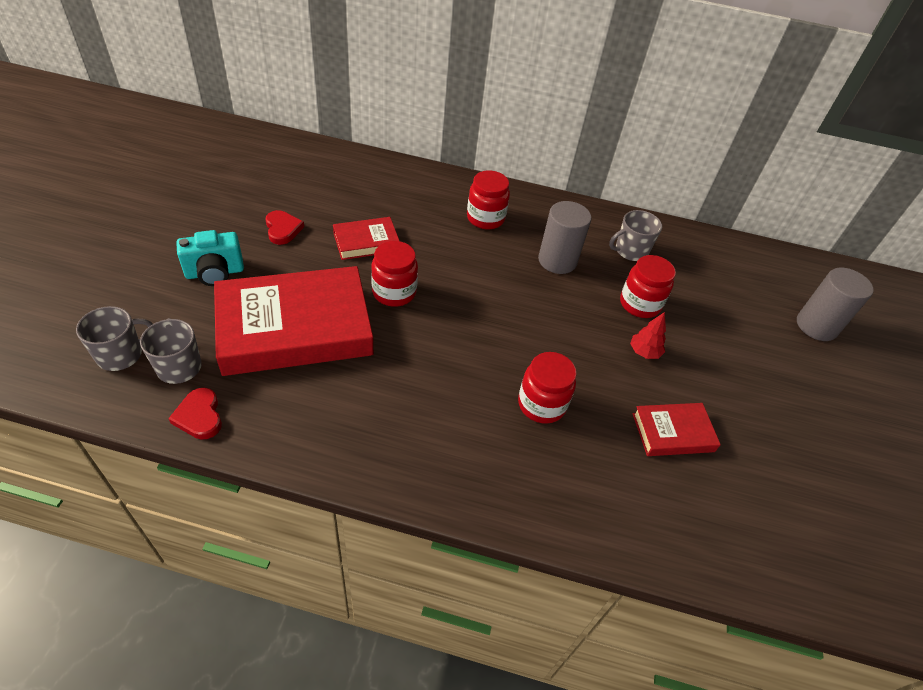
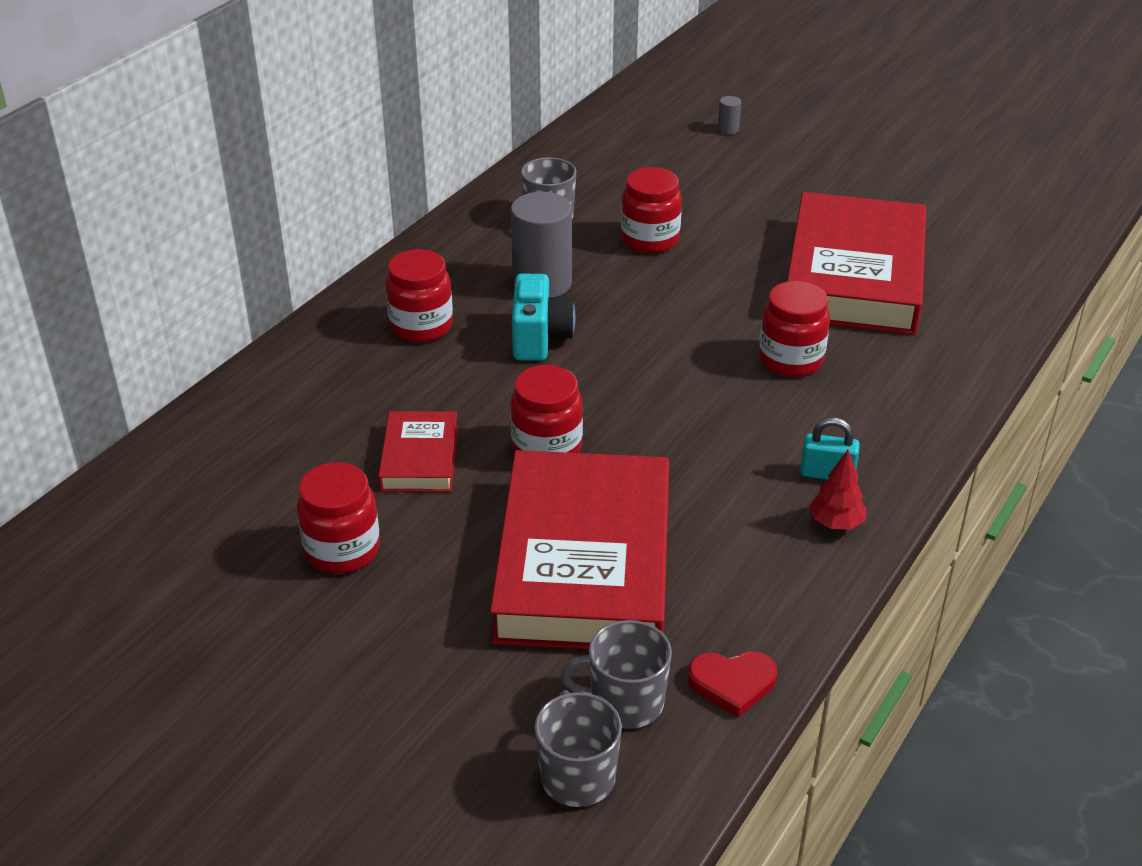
camera: 65 degrees left, 10 degrees down
(215, 273) = (420, 645): turquoise camera -> turquoise camera (539, 338)
(283, 229) = (342, 550): red heart -> red jar
(419, 443) = (827, 473): none -> turquoise padlock
(644, 352) = (731, 260): red tree -> red tree (836, 523)
(673, 432) = (854, 275): red book -> red book, size x2.12
(816, 326) = (728, 129): grey cylinder -> grey cylinder, size x0.42

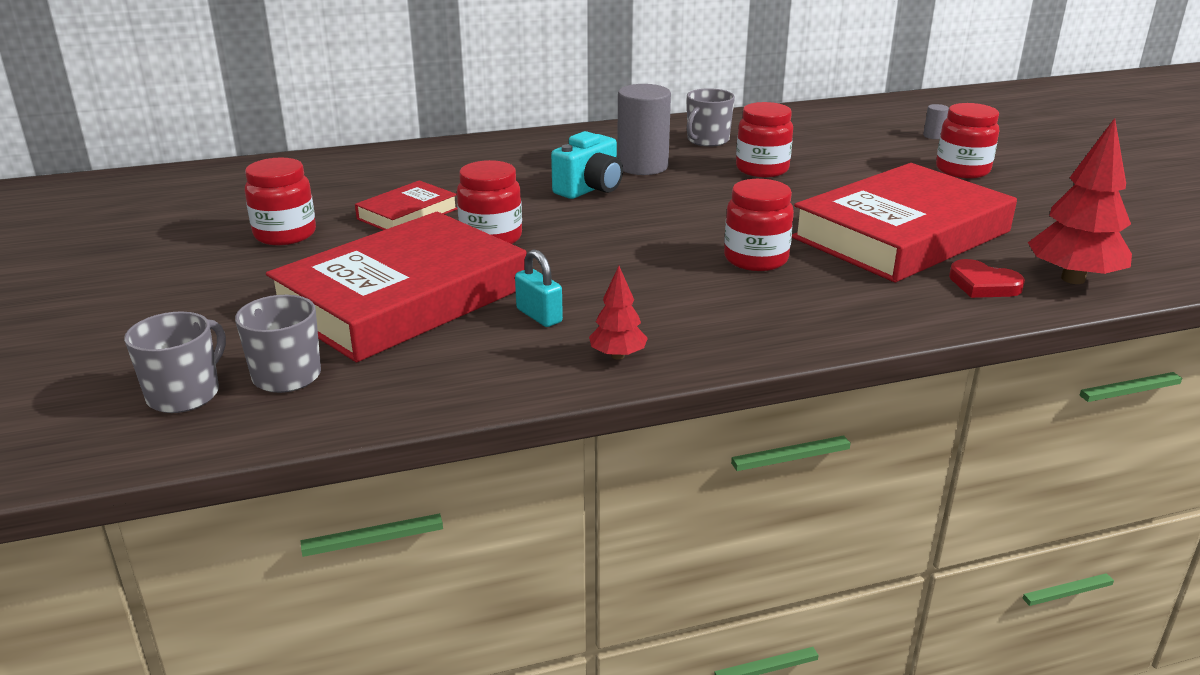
camera: 40 degrees right, 10 degrees down
(421, 326) = (526, 161): red jar -> red jar (962, 170)
(732, 684) = (368, 402): red heart -> red heart (983, 284)
(827, 473) = (664, 327): turquoise padlock -> turquoise padlock (539, 316)
(1014, 270) = (1073, 279): none -> red tree

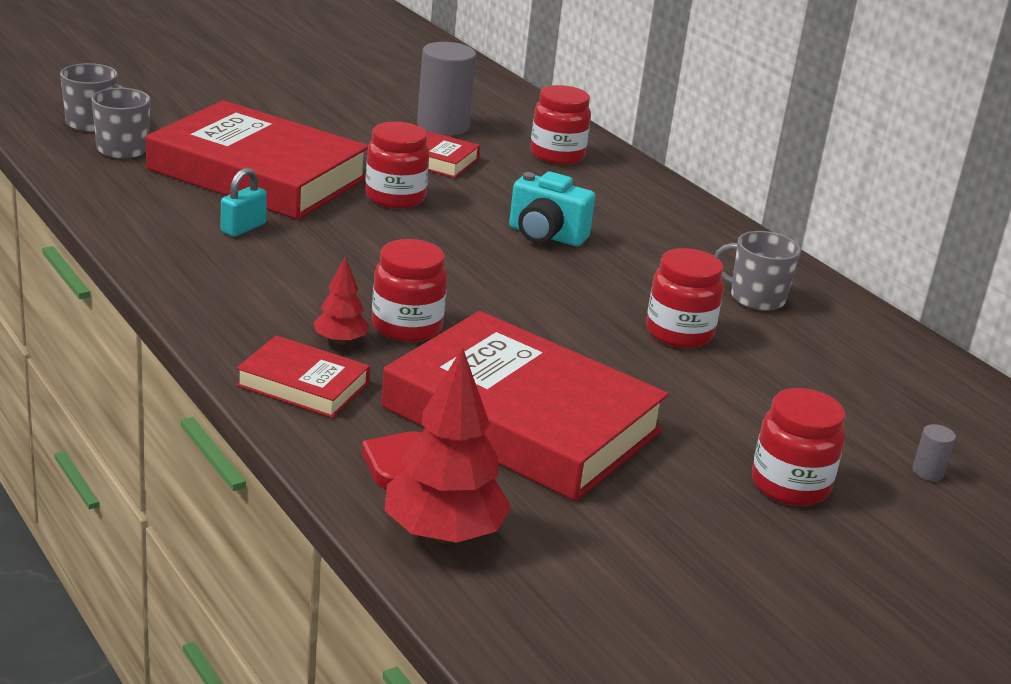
camera: 70 degrees right, 0 degrees up
(285, 234) = (360, 118): red jar -> red jar (557, 155)
(618, 355) = (179, 264): red tree -> red tree (340, 341)
(642, 166) = (634, 261): grey cylinder -> grey cylinder (443, 126)
(865, 311) = (303, 384): none -> red book

